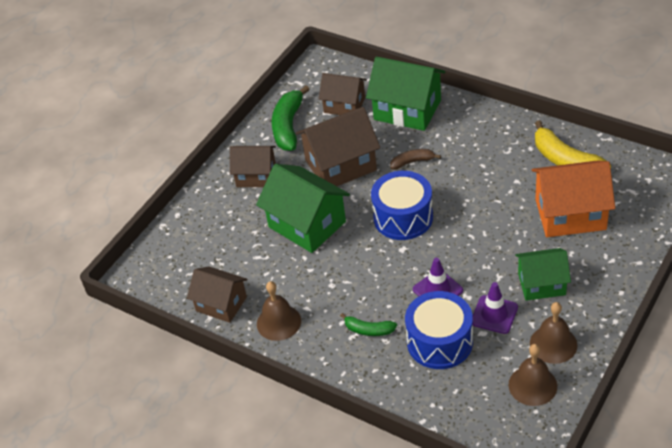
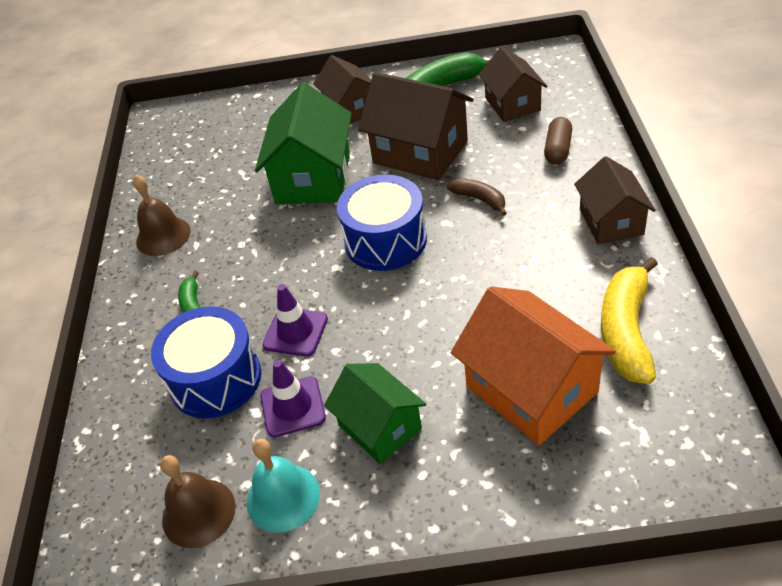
camera: 55 degrees right, 0 degrees up
(221, 304) = (162, 185): brown house -> brown house (611, 222)
(407, 110) = (558, 149): green house -> brown capsule
(553, 344) = (283, 497): brown bell -> turquoise bell

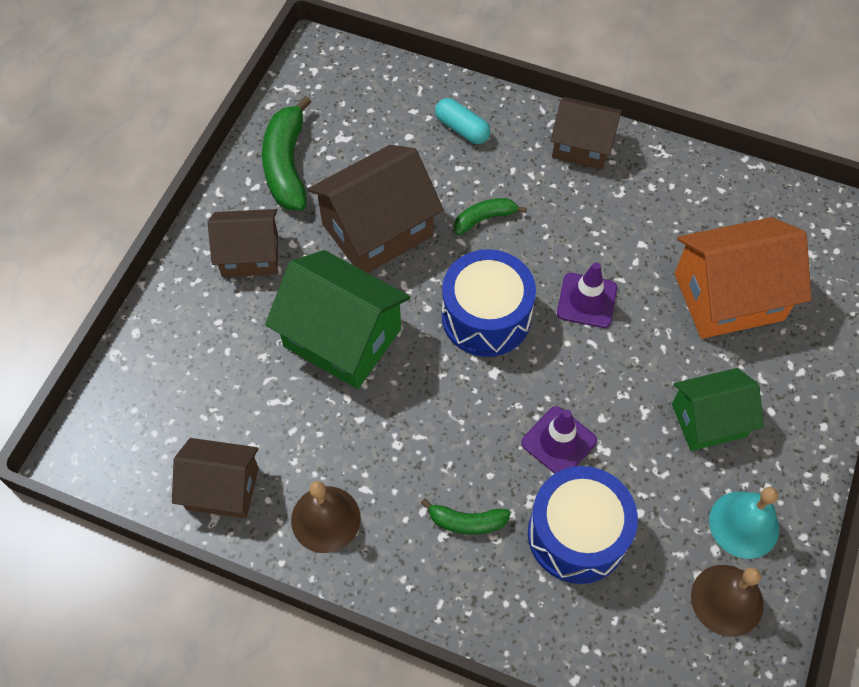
camera: 70 degrees left, 15 degrees up
(293, 407) = (649, 479): purple traffic cone -> purple traffic cone (586, 300)
(479, 199) = (484, 218): brown banana -> green banana
(512, 104) = (366, 124): brown house -> brown house (222, 488)
(558, 149) = (462, 129): brown capsule -> turquoise capsule
(626, 331) = (706, 206): yellow banana -> none

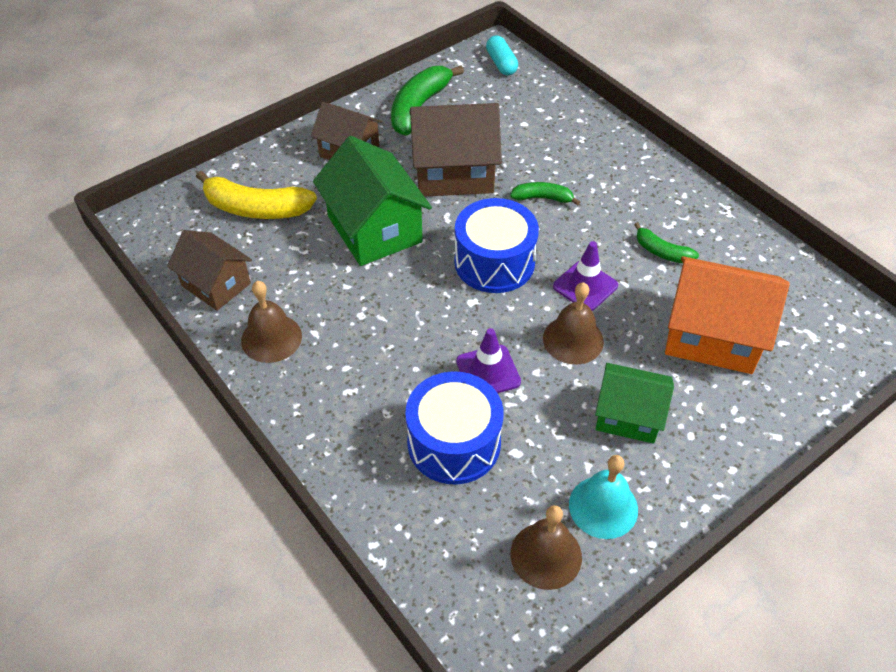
camera: 30 degrees right, 10 degrees down
(199, 375) = (256, 208): none -> yellow banana
(462, 129) = (569, 134): turquoise capsule -> turquoise capsule (501, 64)
(467, 522) = (373, 391): green banana -> green banana (662, 252)
(582, 146) = (660, 182): brown house -> none
(612, 365) = (573, 339): none -> brown bell

